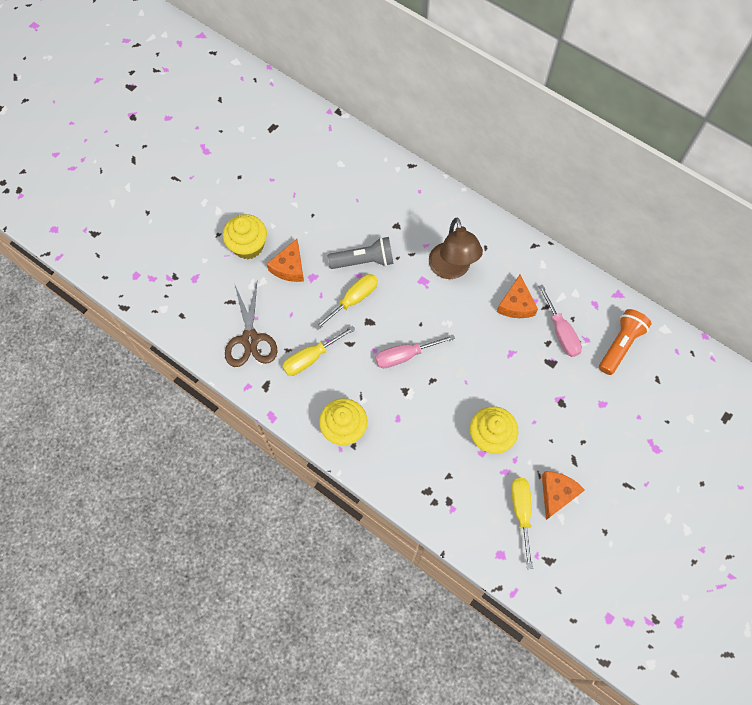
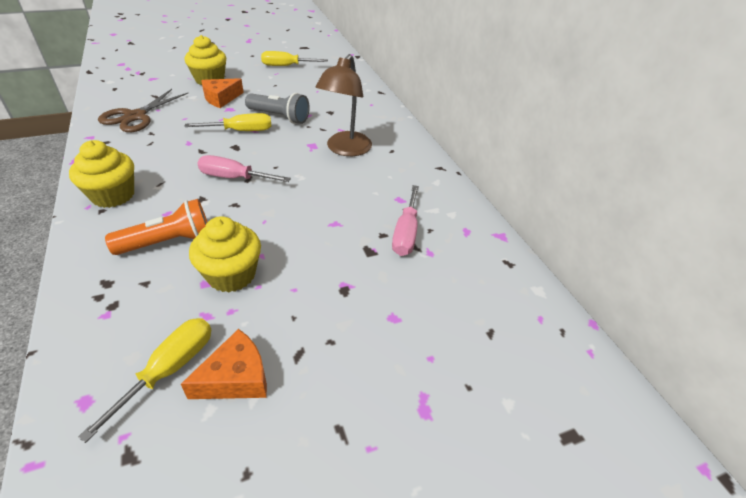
camera: 30 degrees right, 25 degrees down
(311, 358) = (160, 144): yellow screwdriver -> yellow screwdriver (286, 66)
(516, 304) = (380, 194): orange cheese -> none
(620, 345) = (466, 276): orange flashlight -> orange flashlight (169, 242)

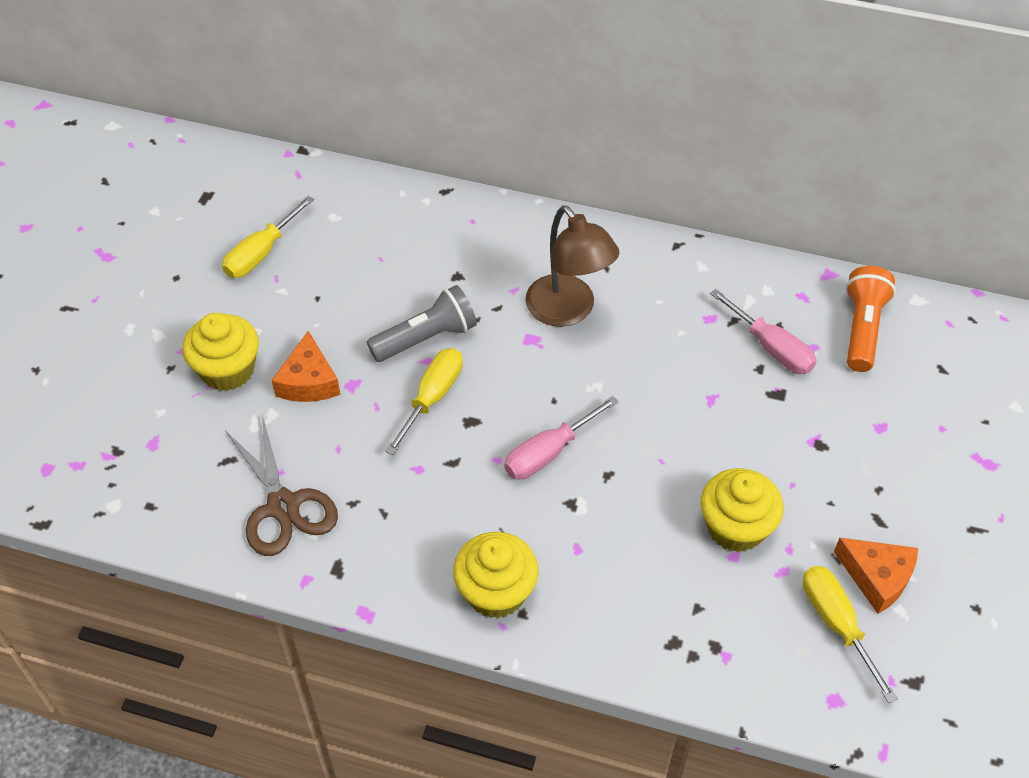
camera: 50 degrees left, 10 degrees up
(169, 242) = (639, 564): orange flashlight -> orange flashlight (862, 329)
(236, 377) = (877, 577): orange cheese -> orange cheese turned 120 degrees clockwise

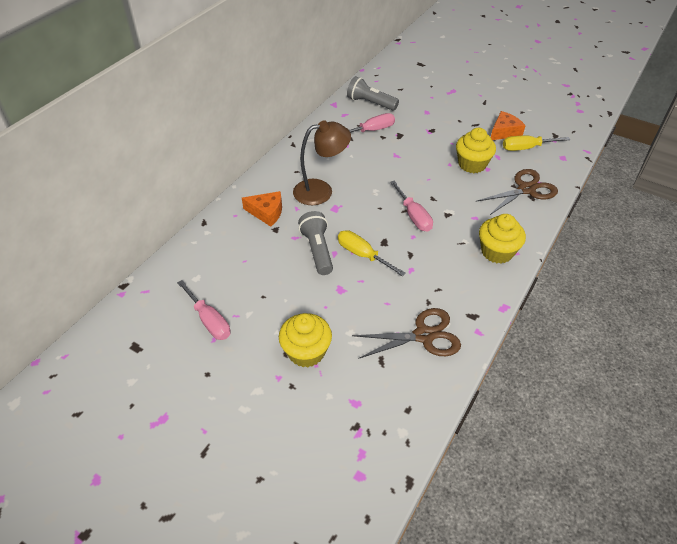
camera: 75 degrees left, 5 degrees down
(261, 253) = (209, 320): yellow screwdriver -> pink screwdriver
(309, 381) = (331, 310): orange cheese -> orange cheese (267, 212)
(693, 631) = (526, 189): none -> brown scissors
(862, 329) = (370, 103): orange flashlight -> grey flashlight

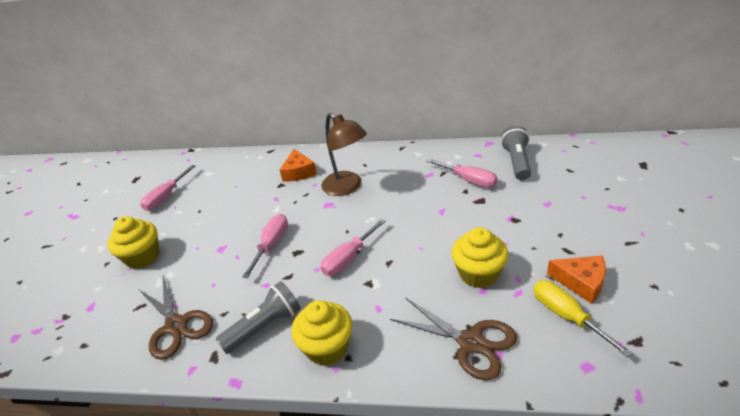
camera: 70 degrees right, 10 degrees down
(317, 250) = (265, 216): grey flashlight -> grey flashlight (265, 326)
(362, 255) = (271, 245): yellow screwdriver -> pink screwdriver

